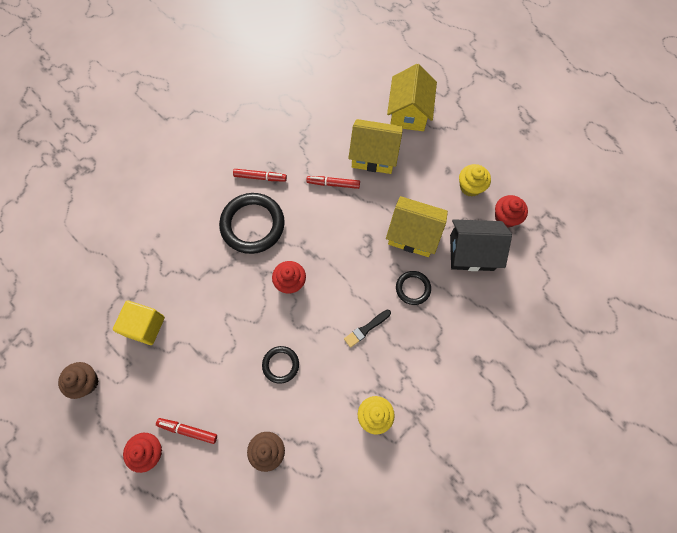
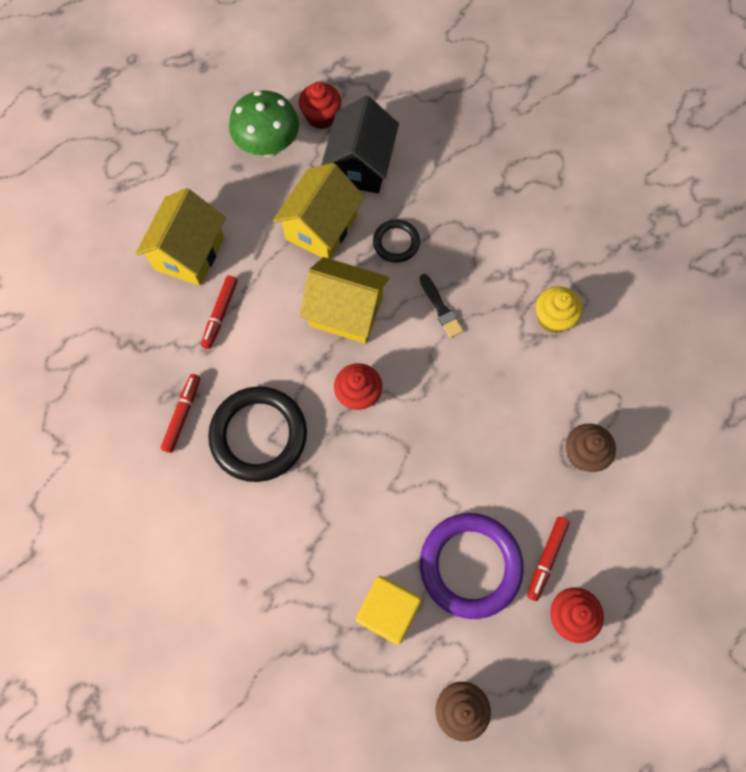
camera: 80 degrees left, 0 degrees up
(179, 376) = (470, 565): none -> purple ring
(280, 365) = (473, 423): black ring -> none
(409, 113) = (133, 196): yellow house -> yellow house (346, 312)
(470, 187) = (268, 146): yellow cupcake -> green mushroom

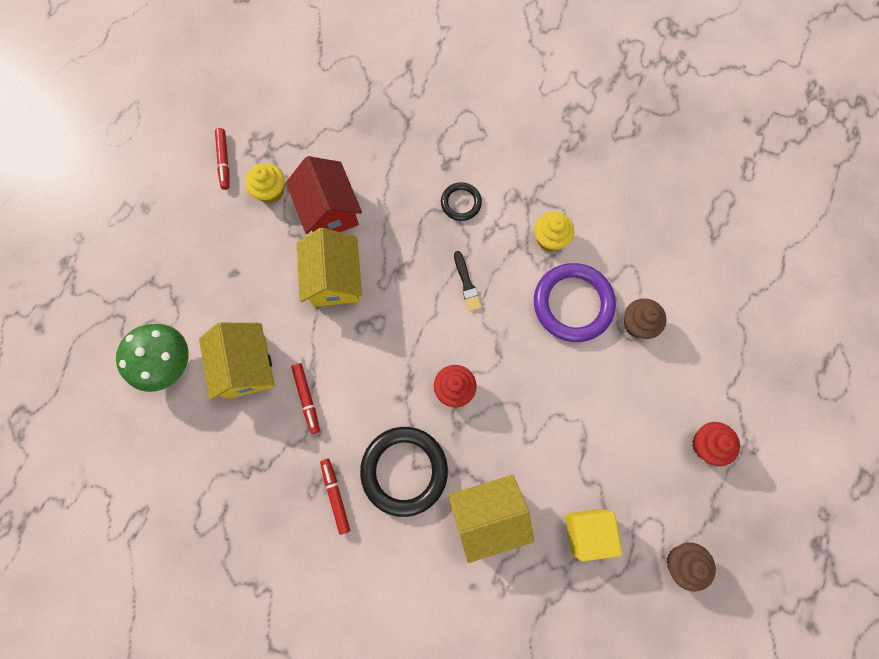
camera: 35 degrees left, 5 degrees up
(268, 146) = (246, 241): green mushroom -> green mushroom (169, 363)
(321, 117) = (271, 191): red cupcake -> yellow cupcake
(346, 312) = (400, 333): yellow house -> yellow house (487, 515)
(361, 165) = (329, 211): black house -> red house
(396, 243) = (399, 255): black ring -> black ring (461, 203)
(440, 308) = (467, 283): black brush -> black brush turned 45 degrees clockwise
(470, 565) = (619, 458): purple ring -> purple ring (573, 304)
(546, 558) = (664, 416): red marker -> red marker (224, 161)

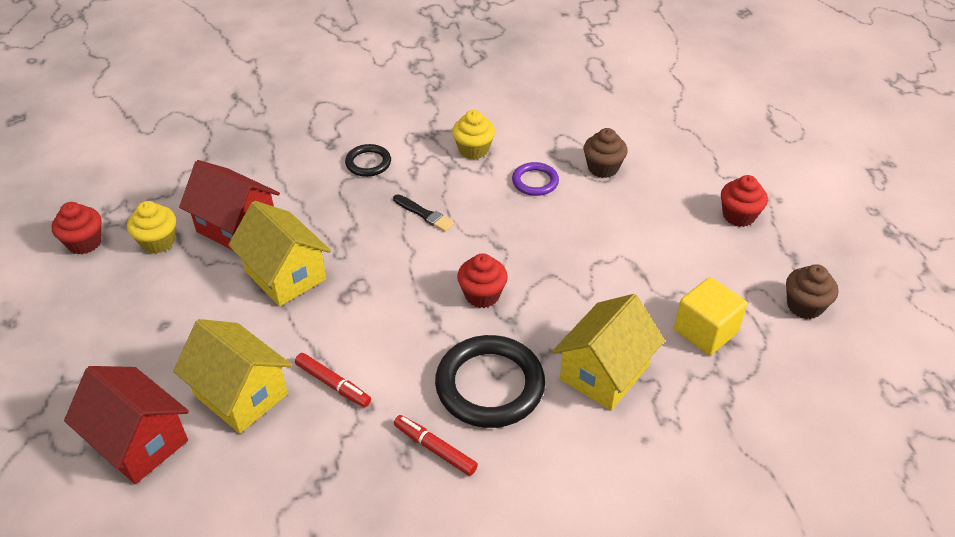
camera: 35 degrees left, 30 degrees down
(169, 363) = (139, 442): green mushroom -> red house
(224, 161) = (84, 243): red marker -> red cupcake
(573, 304) = (535, 182): purple ring -> purple ring, size x0.53

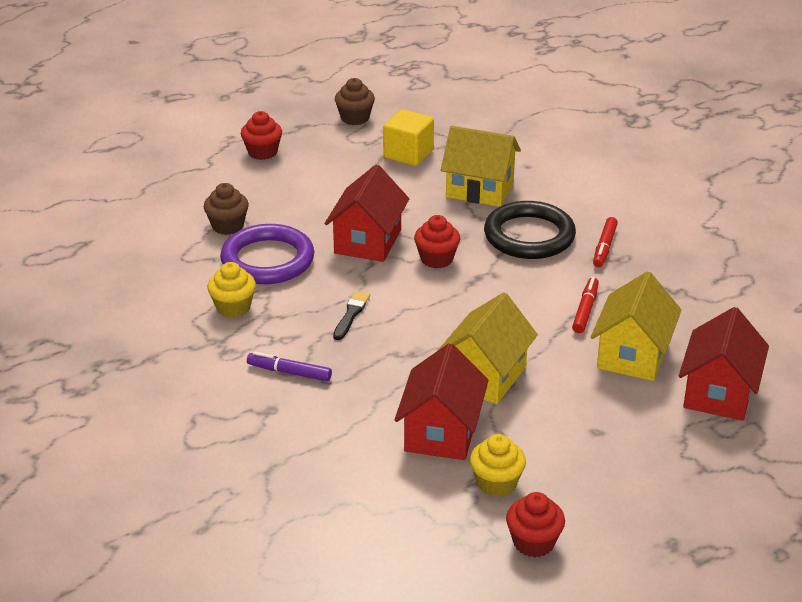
camera: 110 degrees left, 10 degrees down
(368, 163) = (289, 372): black ring -> purple marker
(535, 182) = (267, 260): purple ring -> purple ring, size x1.90
(536, 253) = (368, 241): none -> red house

